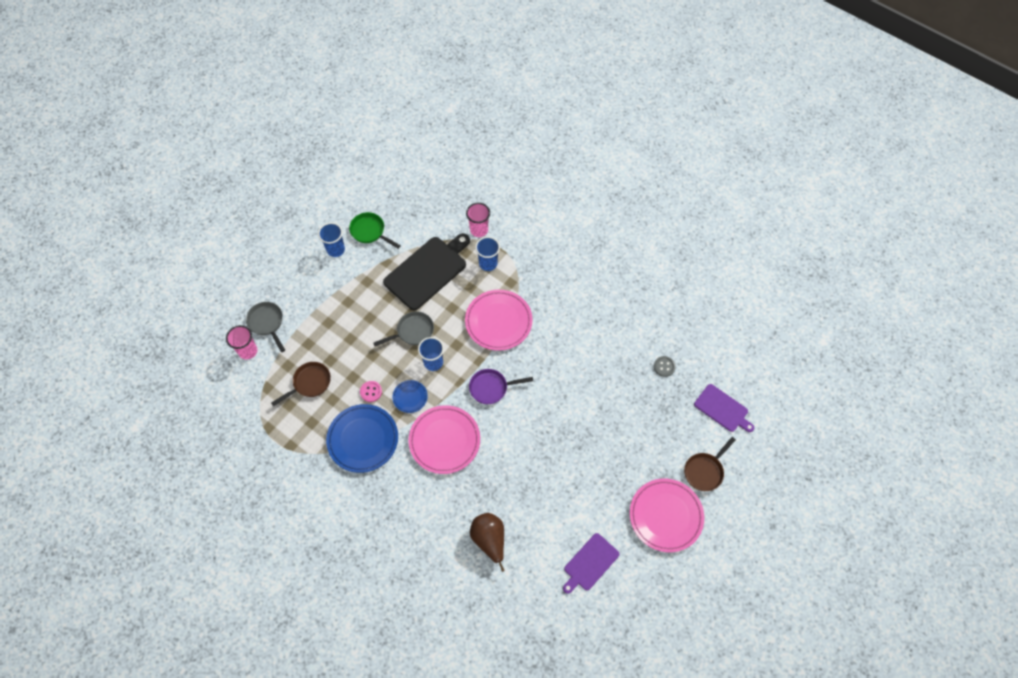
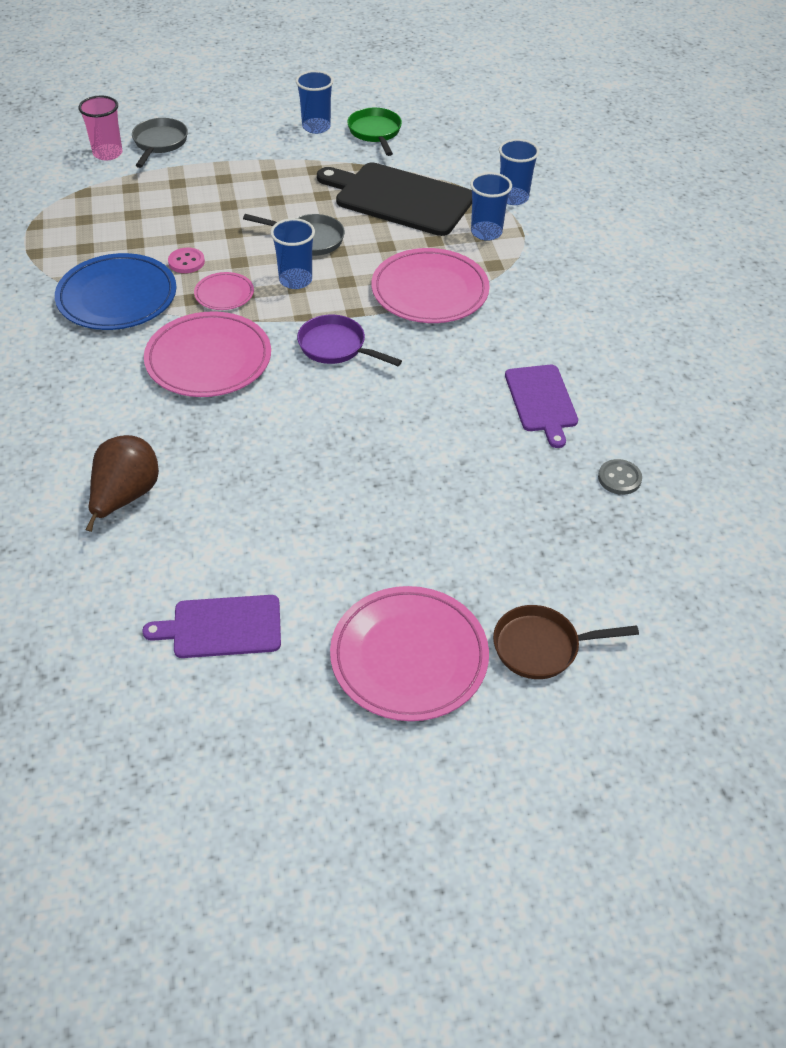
camera: 40 degrees right, 15 degrees down
(310, 383) = (131, 215): brown pan -> none
(410, 397) = (224, 294): blue plate -> pink plate
(427, 271) = (399, 198): black cutting board -> black cutting board turned 150 degrees counterclockwise
(479, 230) = (513, 198): pink cup -> blue cup
(722, 409) = (663, 590): purple cutting board -> purple cutting board (542, 401)

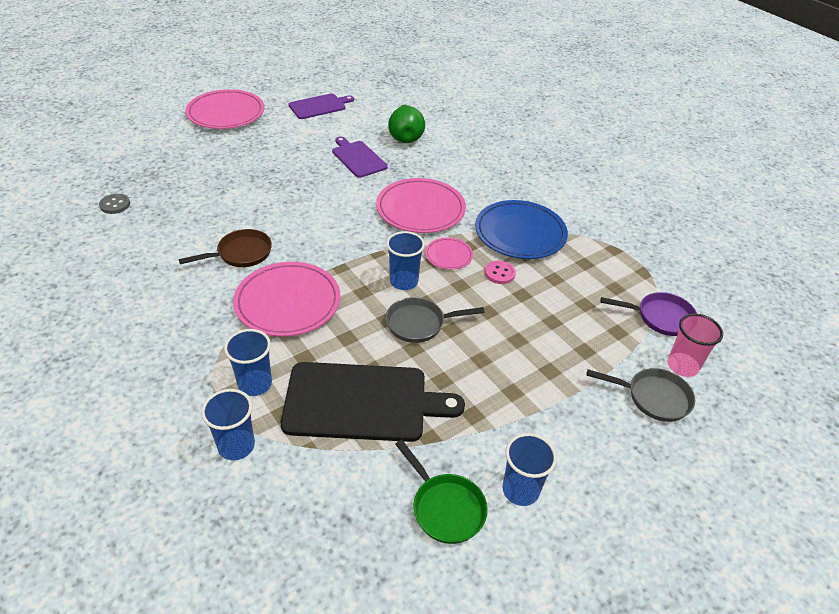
camera: 155 degrees right, 5 degrees down
(125, 497) = (405, 137): brown pear -> green pear
(159, 143) = (653, 397): grey pan -> grey pan turned 60 degrees counterclockwise
(336, 347) = (340, 238): purple pan -> purple pan (660, 317)
(541, 647) = (160, 127): brown pan -> brown pan (241, 253)
(542, 401) = (174, 238): purple cutting board -> purple cutting board (358, 158)

